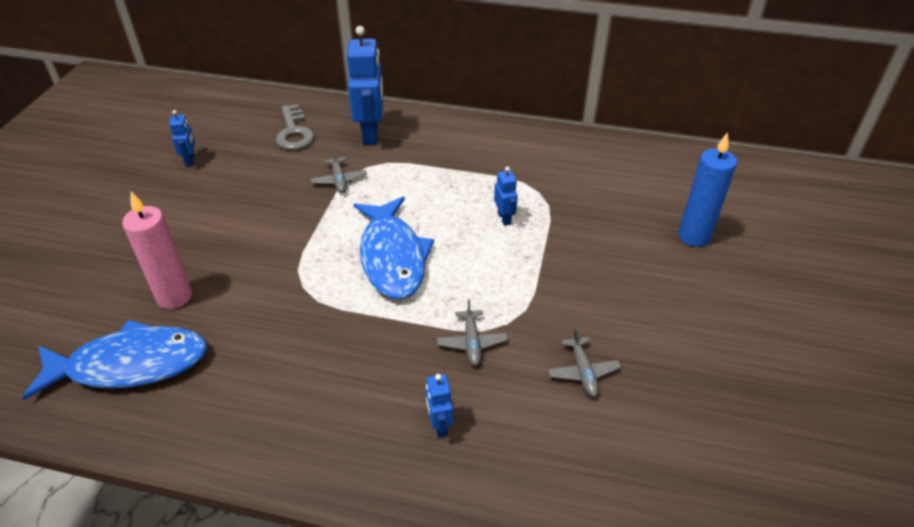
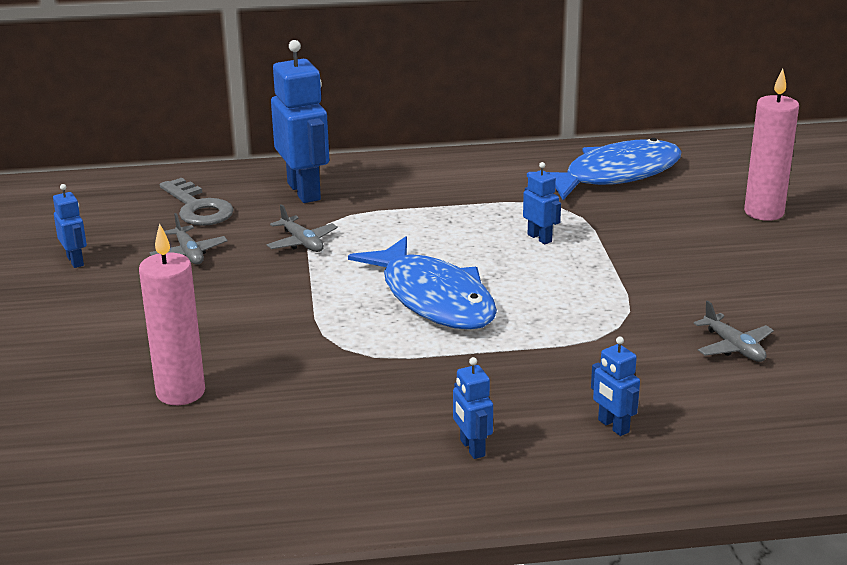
camera: 20 degrees left, 15 degrees down
(130, 364) = (181, 466): blue fish -> blue fish (615, 175)
(325, 413) = (472, 448): none -> blue robot
(472, 342) = (592, 351): grey plane -> grey plane (189, 253)
(694, 236) = (764, 212): blue candle -> pink candle

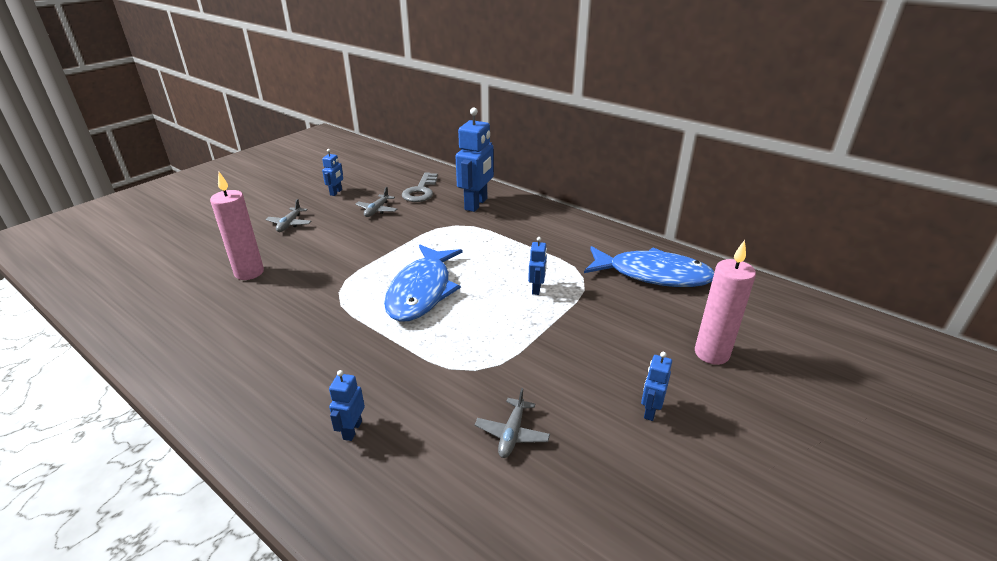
camera: 45 degrees right, 5 degrees up
(302, 242) = (426, 229): grey plane -> grey plane (289, 224)
(472, 448) = (275, 386): blue robot -> blue robot (650, 411)

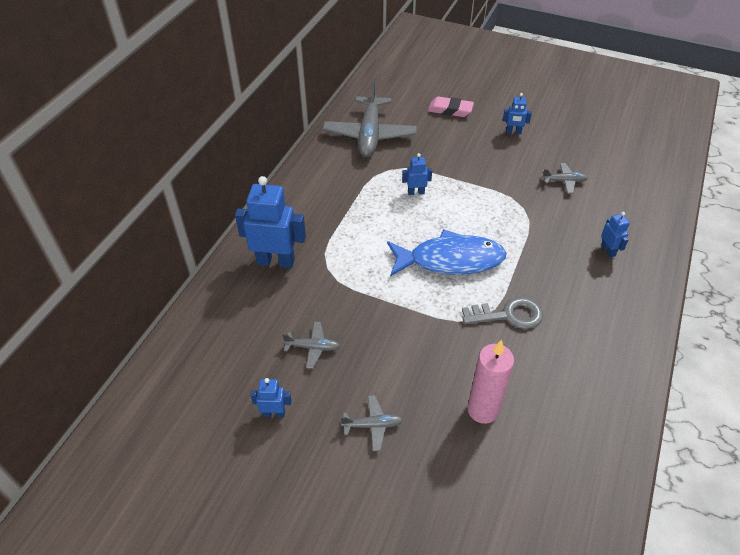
camera: 105 degrees left, 15 degrees up
(352, 430) = (608, 251): blue robot -> blue robot turned 105 degrees counterclockwise
(420, 191) = (252, 321): grey key -> grey key (508, 315)
(653, 275) = (370, 135): blue fish -> grey plane
(711, 353) = (450, 110): pink candle -> pink eraser

